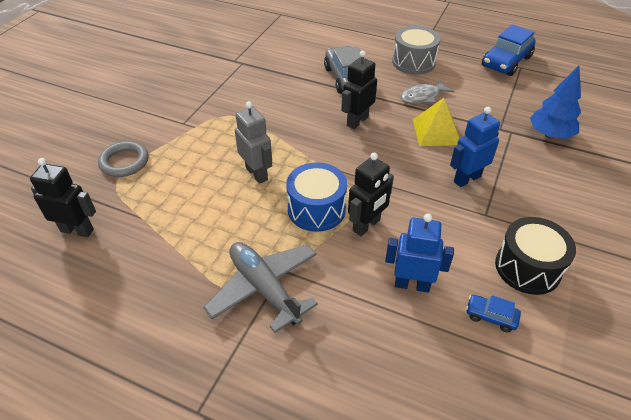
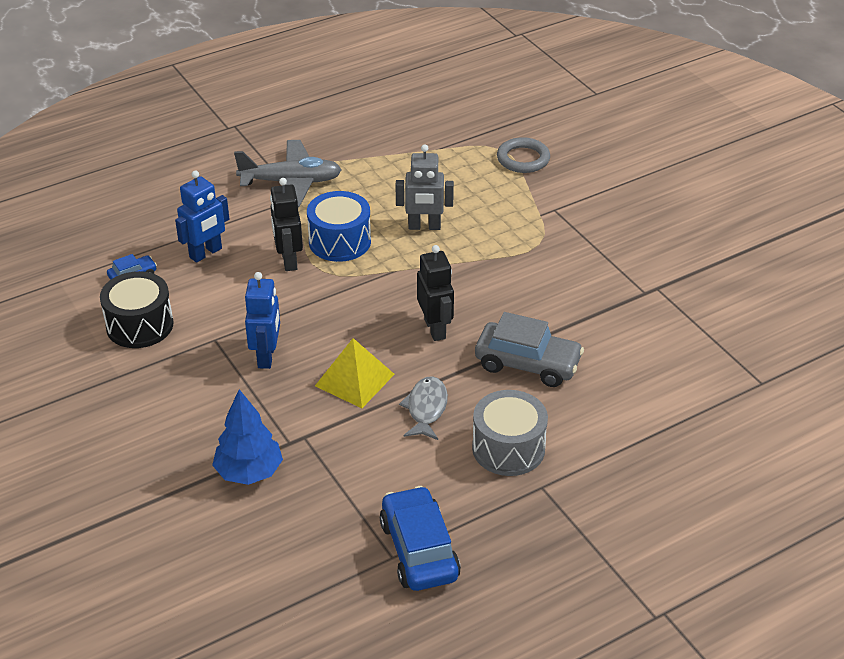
camera: 125 degrees right, 5 degrees down
(77, 230) = (454, 117): black robot -> none

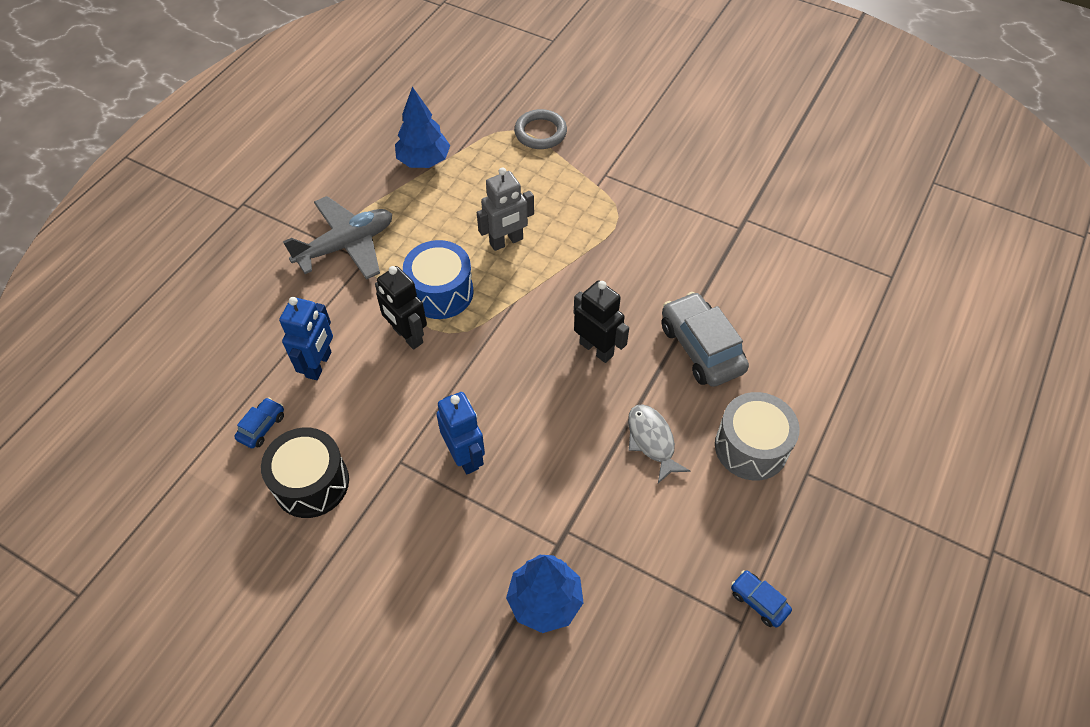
camera: 30 degrees left, 15 degrees up
(355, 380) = (566, 441): yellow pyramid -> none
(403, 145) = (424, 161): none -> blue tree
(419, 550) = (758, 601): blue car -> blue car, size x0.49
(527, 364) = (701, 348): grey car -> grey car turned 105 degrees counterclockwise

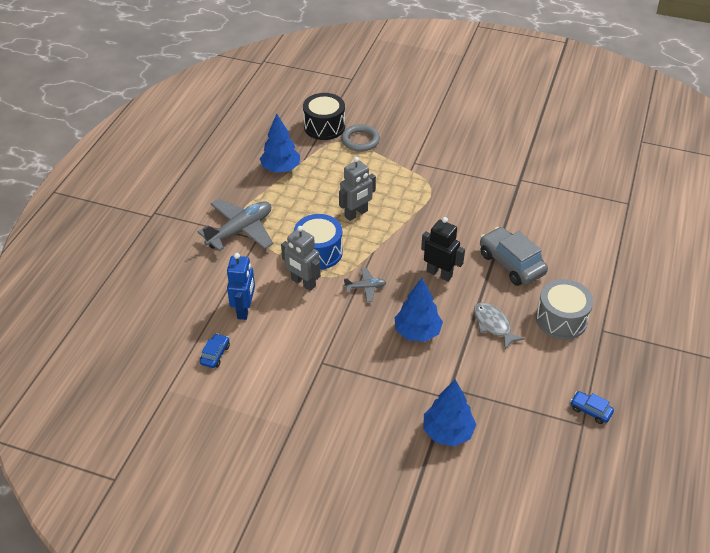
camera: 10 degrees left, 10 degrees down
(311, 483) = (262, 384): black drum -> black drum (324, 127)
(407, 336) = (303, 283): black robot -> grey robot
(465, 456) = (367, 352): blue robot -> none
(489, 356) = (365, 288): none -> grey plane
(542, 435) = (417, 332): none -> blue tree

